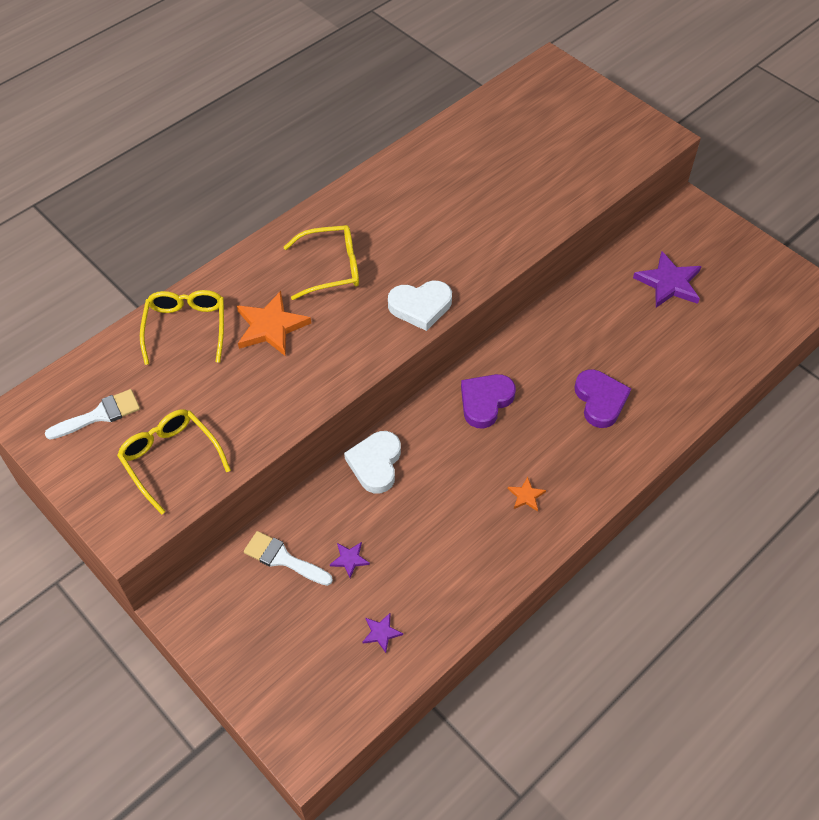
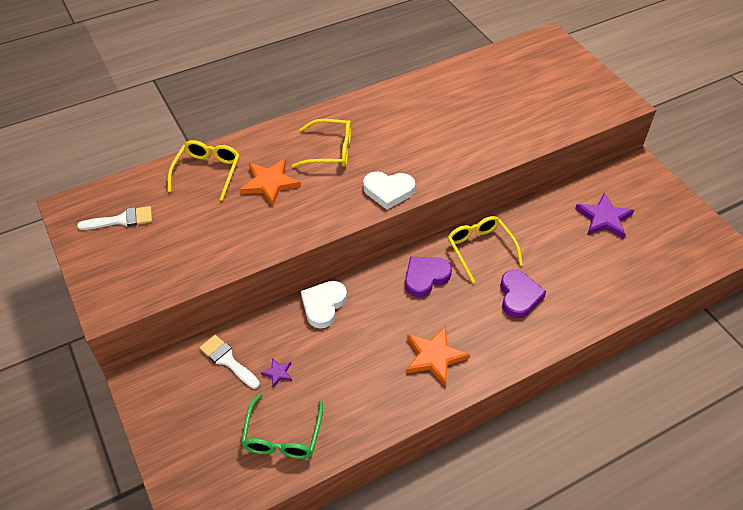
camera: 15 degrees right, 5 degrees down
(170, 459) = (159, 262): yellow glasses -> yellow glasses (480, 249)
(381, 633) = (282, 436): purple star -> green glasses
(526, 496) = (434, 356): orange star -> orange star, size x2.07

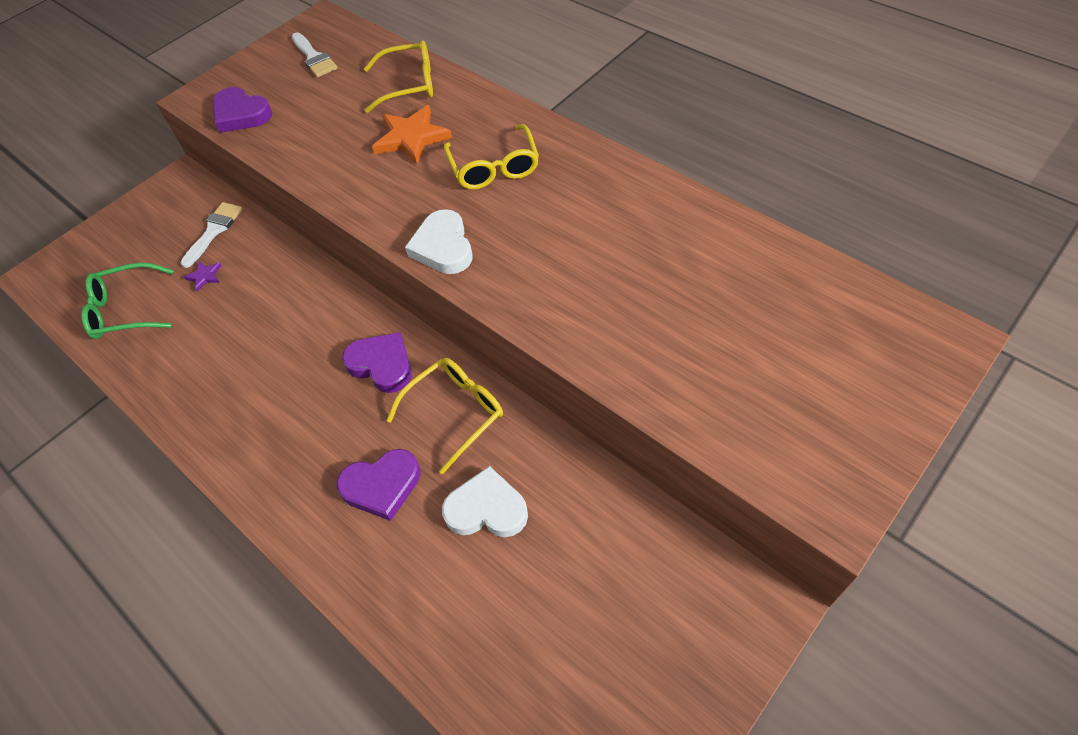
camera: 75 degrees right, 5 degrees up
(159, 278) = (241, 114): none -> purple heart
(323, 305) = (307, 280): white heart -> white heart (486, 509)
(434, 356) = (254, 414): orange star -> none
(604, 218) = (593, 573): purple star -> none

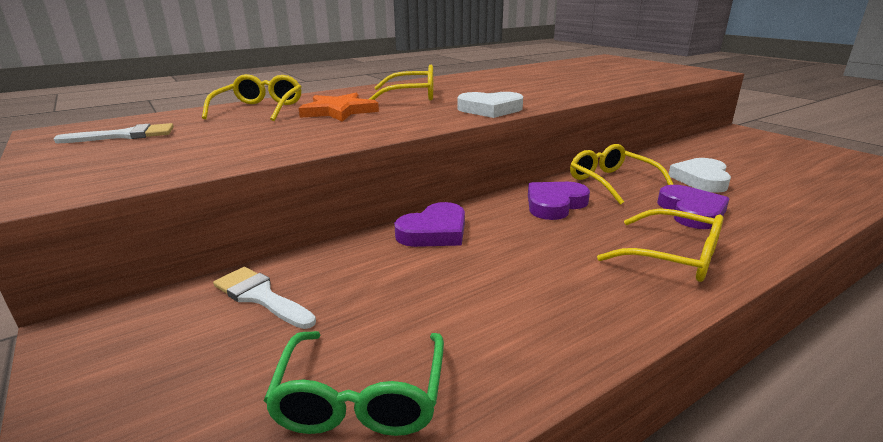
camera: 80 degrees left, 30 degrees down
(205, 276) = (350, 306): purple star -> none
(241, 114) = (156, 168): purple heart -> purple heart (434, 232)
(281, 460) = (673, 257): none -> yellow glasses

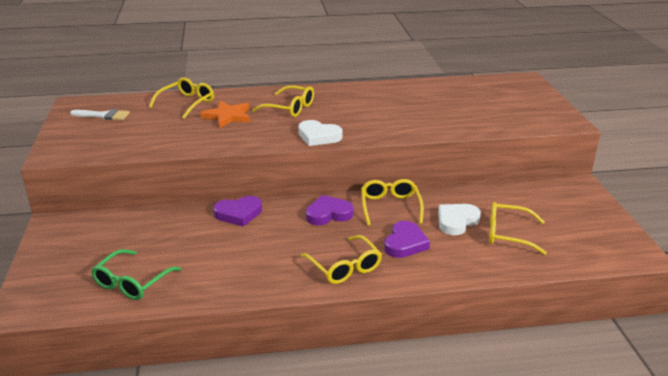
camera: 25 degrees right, 5 degrees up
(261, 297) = (128, 227): white brush -> none
(769, 179) = (508, 234): none -> yellow glasses

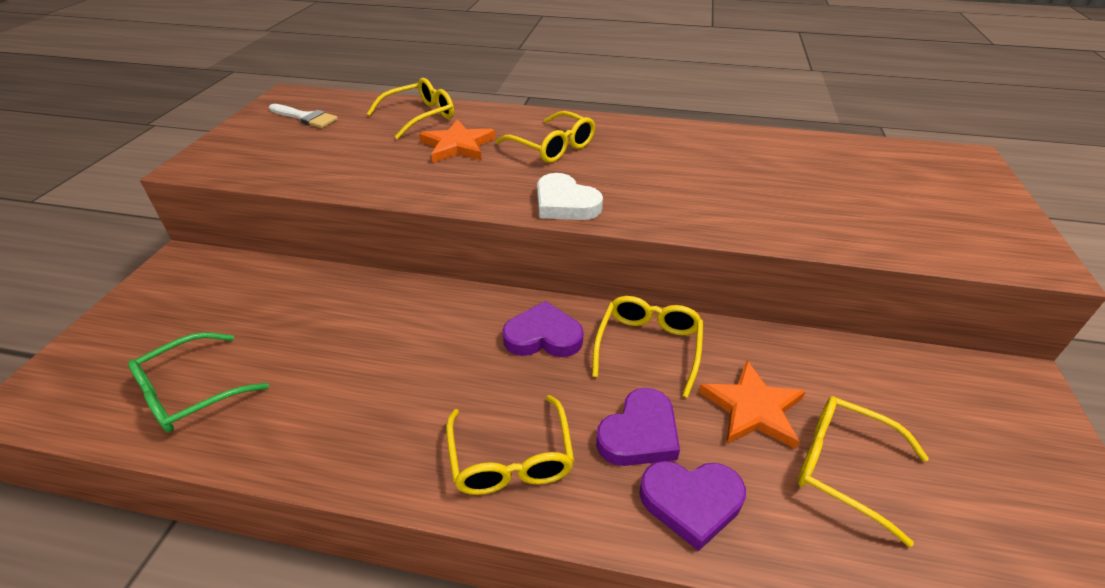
camera: 20 degrees right, 10 degrees up
(238, 214) = (414, 303): purple heart -> purple heart (691, 502)
(456, 221) = (752, 408): white heart -> orange star

